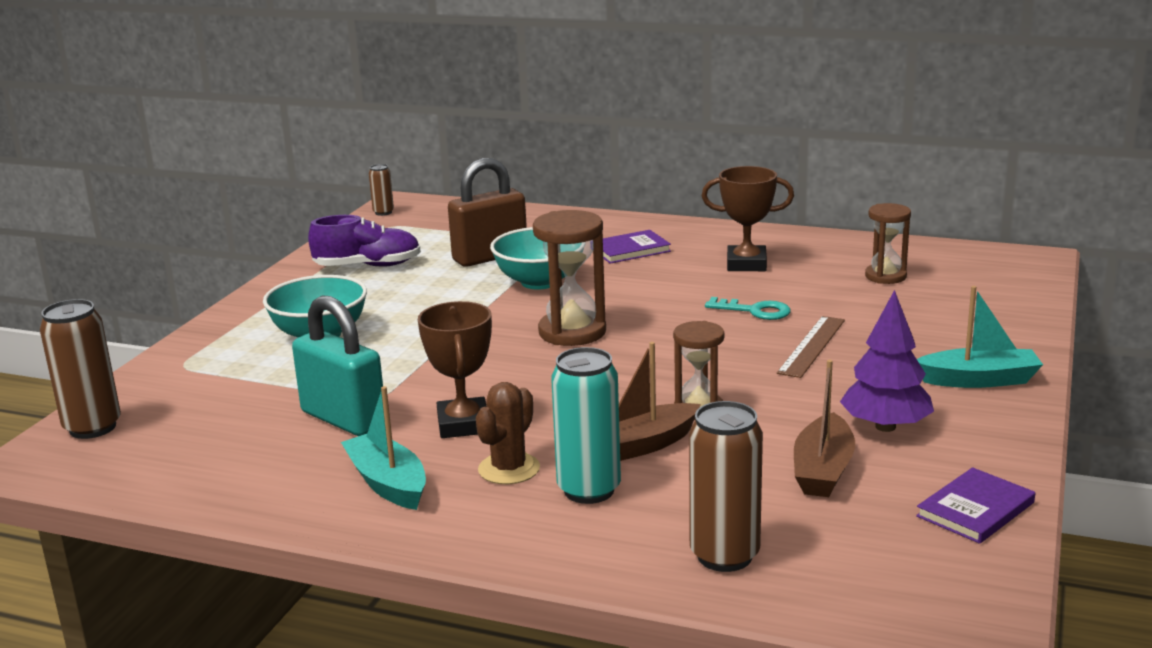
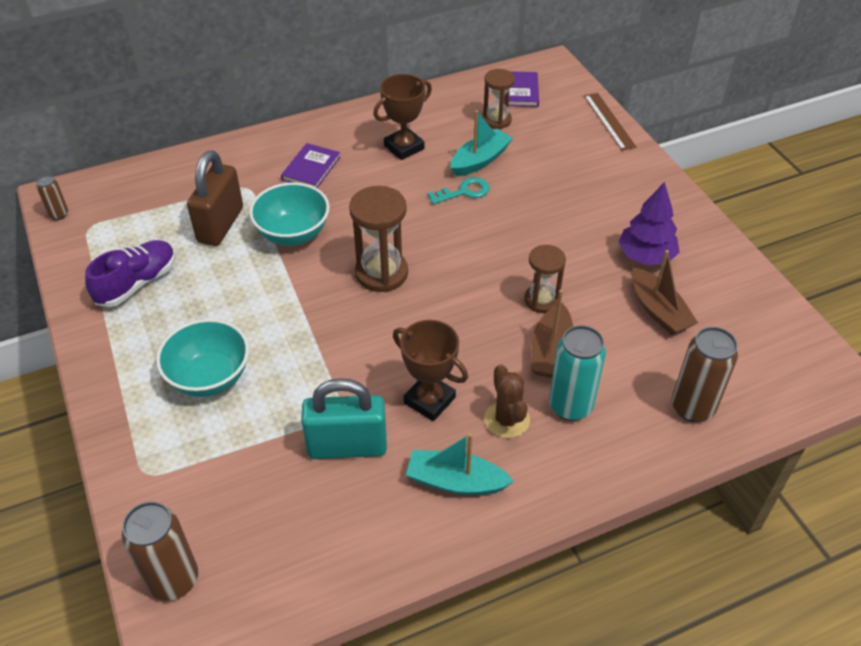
camera: 45 degrees left, 25 degrees up
(812, 346) = (533, 208): brown ruler -> brown ruler (609, 121)
(975, 509) = (751, 295): purple book -> purple book (520, 91)
(979, 380) = (644, 191): turquoise boat -> turquoise boat (480, 160)

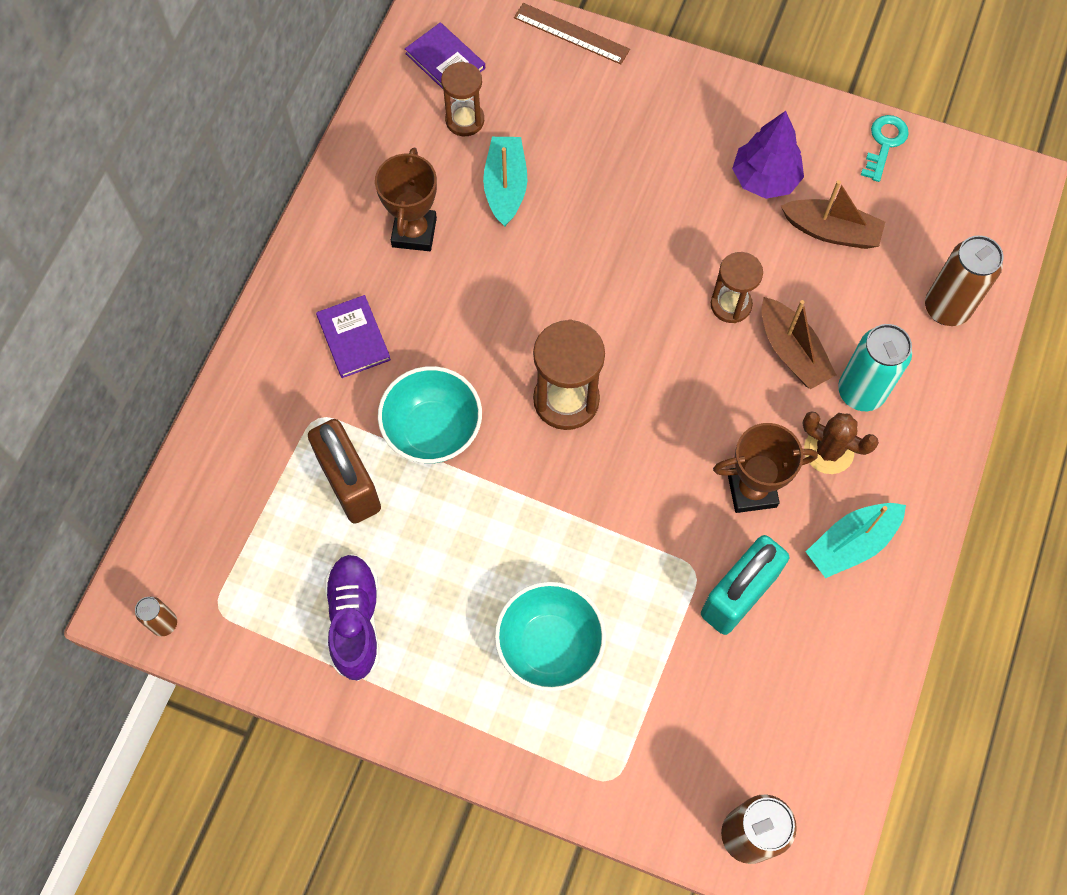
camera: 45 degrees left, 20 degrees up
(464, 192) = (533, 239): turquoise key -> turquoise key (884, 144)

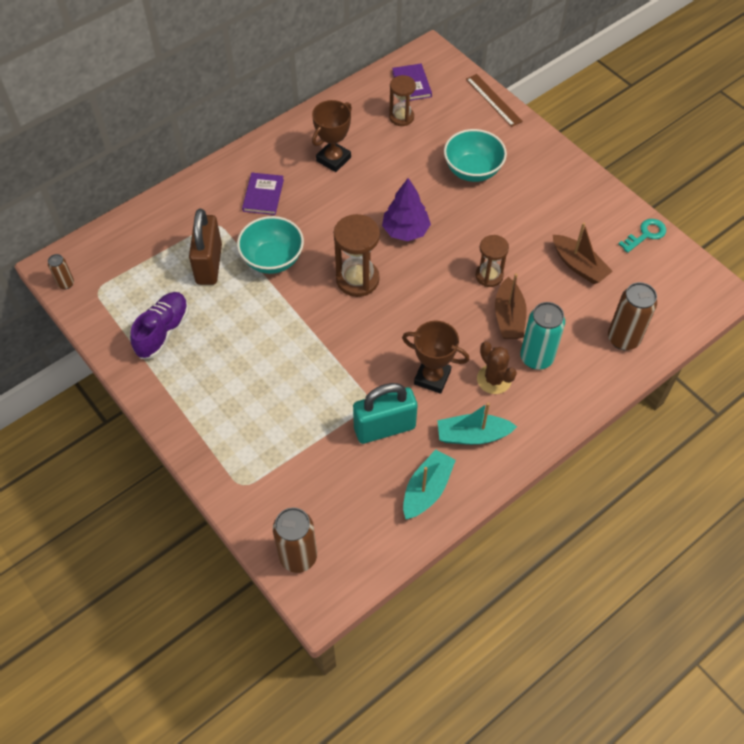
camera: 30 degrees right, 10 degrees down
(505, 187) = (400, 159): turquoise boat -> turquoise boat (427, 489)
(549, 646) = (257, 398): turquoise bowl -> turquoise bowl (472, 170)
(764, 179) = (556, 220): purple tree -> purple tree (405, 231)

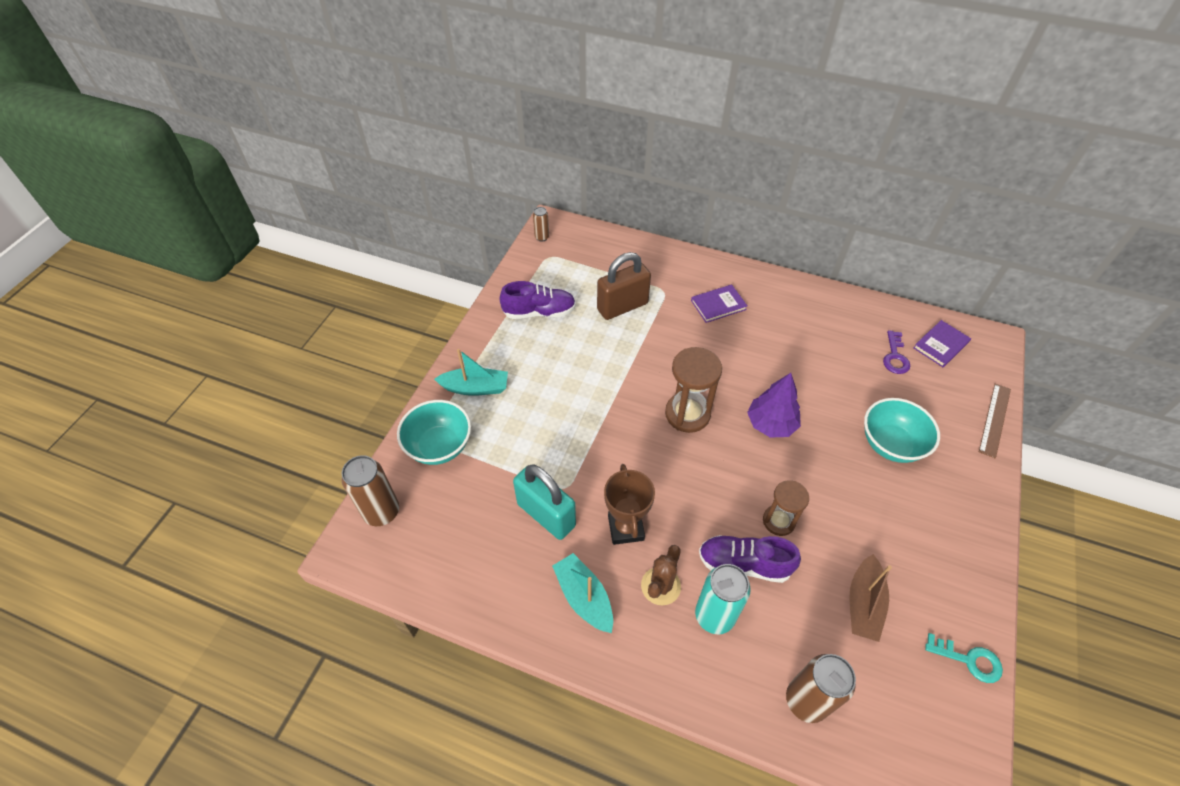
camera: 60 degrees right, 5 degrees down
(272, 259) = (659, 344): turquoise bowl -> turquoise bowl (439, 446)
(333, 159) = (799, 332): brown trophy -> none
(401, 117) = (895, 356): brown hourglass -> purple key
(427, 489) = (501, 585): turquoise boat -> turquoise boat (475, 388)
(509, 317) = (744, 564): brown boat -> purple shoe

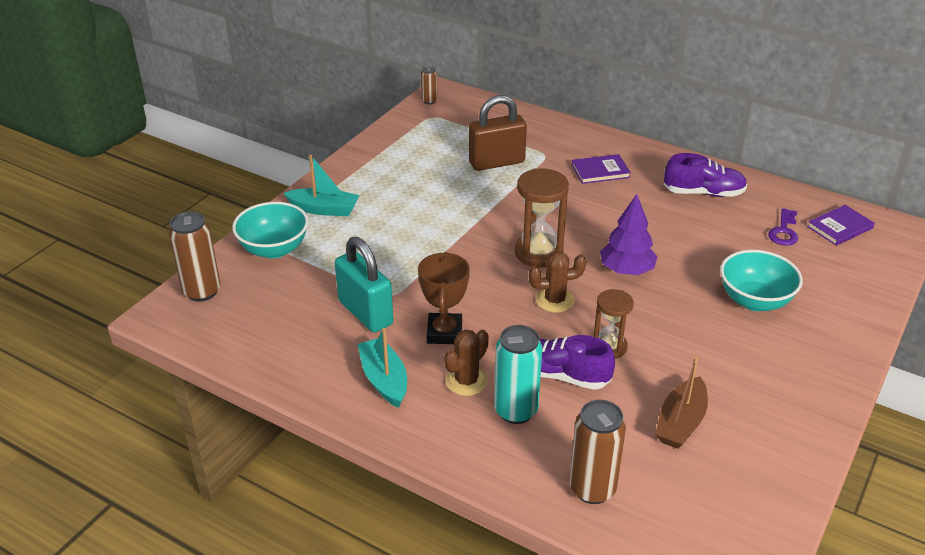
camera: 10 degrees right, 15 degrees down
(539, 312) = (408, 158): purple shoe -> purple shoe (703, 193)
(716, 471) = (555, 300): none -> brown cactus
(969, 660) = (784, 482): turquoise key -> none
(995, 420) = (882, 294): brown ruler -> none

